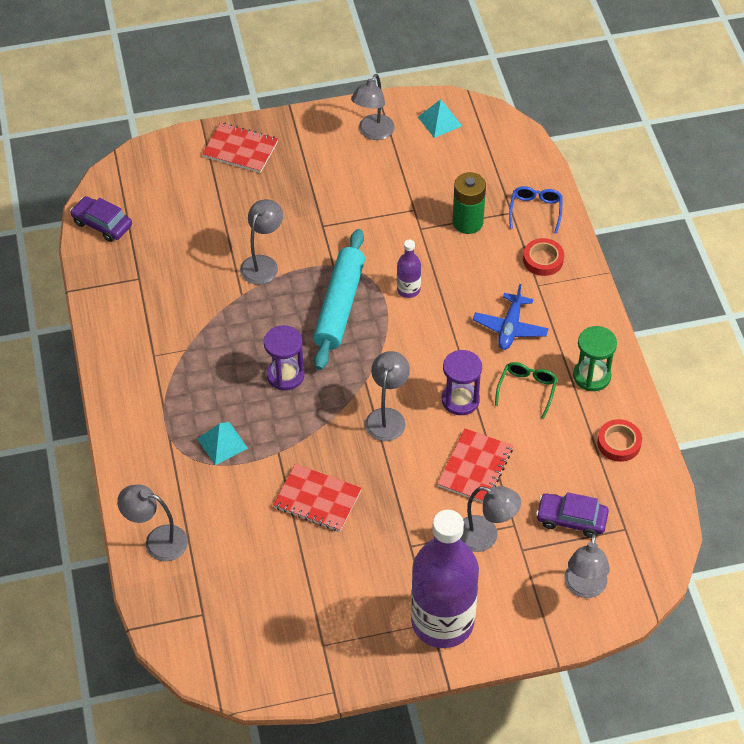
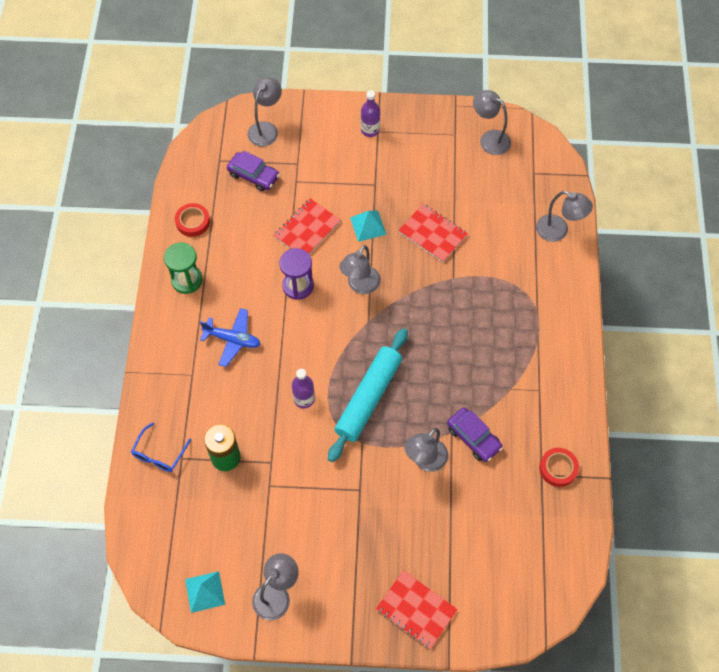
camera: 165 degrees left, 10 degrees up
(102, 224) = (569, 548): purple car -> purple car (473, 437)
(222, 443) = (496, 296): turquoise pyramid -> turquoise pyramid (368, 226)
(285, 375) = (432, 343): purple hourglass -> none
(442, 622) = (370, 130): purple bottle -> purple bottle, size x0.42
(485, 537) = (319, 178): grey lamp -> grey lamp (489, 139)
(510, 327) = (232, 339): blue plane -> blue plane turned 75 degrees clockwise
(527, 390) = (242, 281): green glasses -> none
(543, 260) = (176, 399): red tape -> red tape (558, 468)

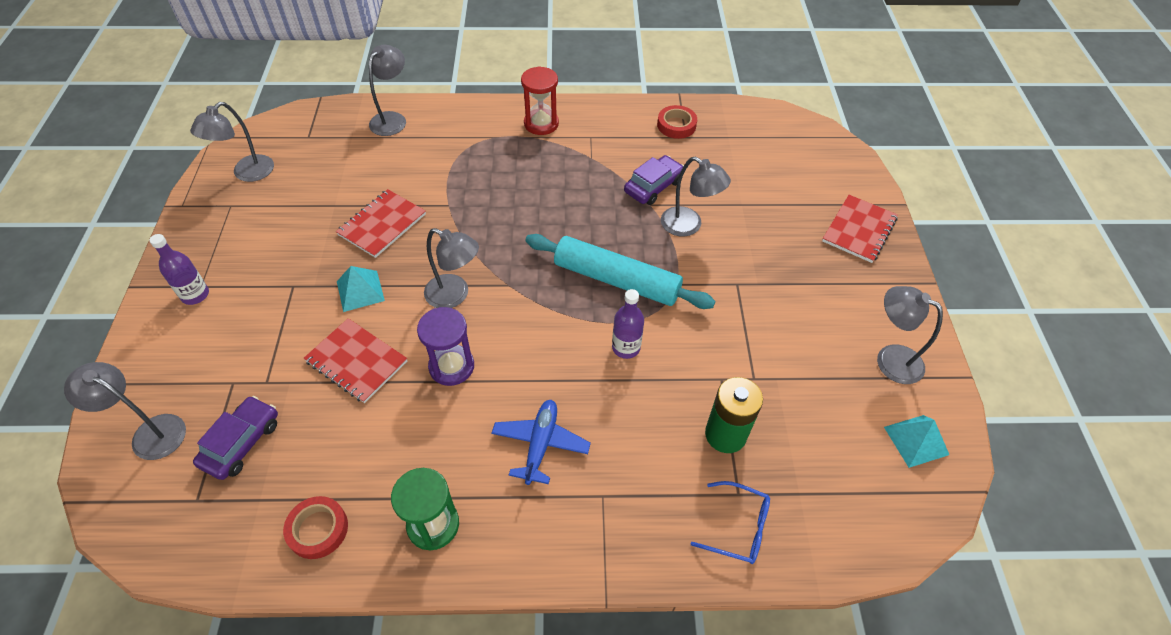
camera: 95 degrees left, 10 degrees down
(556, 349) = (541, 124): none -> red hourglass

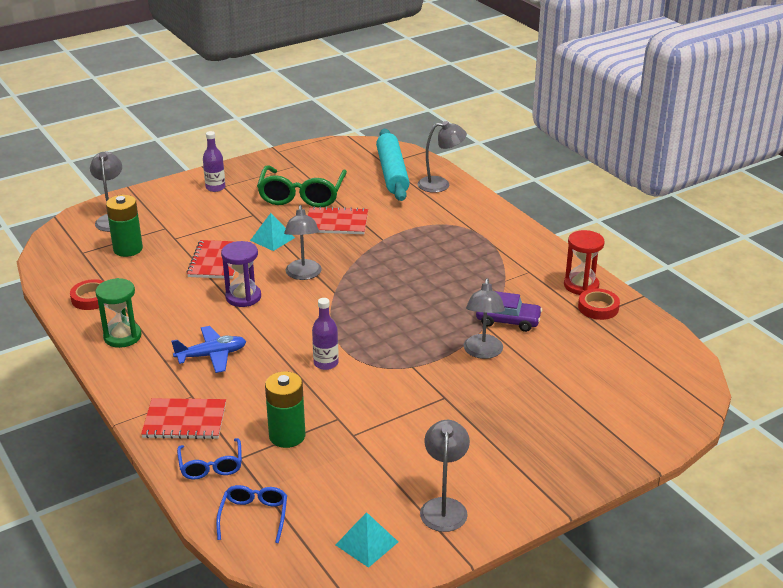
camera: 60 degrees right, 20 degrees down
(241, 442) = (128, 249): purple car -> green battery
(247, 173) = (327, 158): grey lamp -> none
(298, 227) = (301, 195): none -> green glasses
(541, 124) = (515, 244): red hourglass -> red hourglass (581, 285)
(616, 280) = (387, 337): turquoise rolling pin -> turquoise rolling pin (392, 173)
(839, 520) = (254, 516): none -> blue glasses
(859, 230) = (586, 449): red notebook -> red notebook (184, 421)

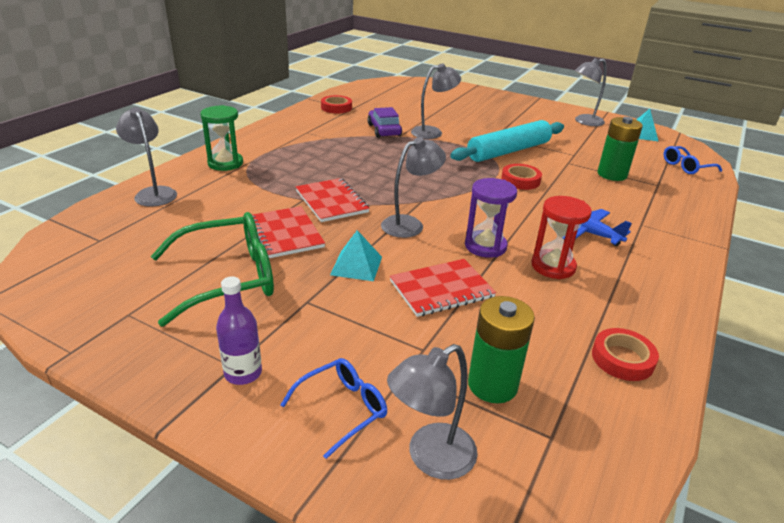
camera: 120 degrees left, 0 degrees up
(122, 336) = (640, 297): green hourglass -> green hourglass (225, 163)
(184, 421) = (668, 217): red notebook -> red notebook (331, 201)
(211, 466) = (682, 192): blue glasses -> blue glasses (342, 409)
(326, 363) = (520, 180): purple bottle -> red tape
(392, 173) = (129, 228): turquoise rolling pin -> turquoise rolling pin (508, 151)
(581, 285) = (311, 114): red hourglass -> red hourglass (553, 266)

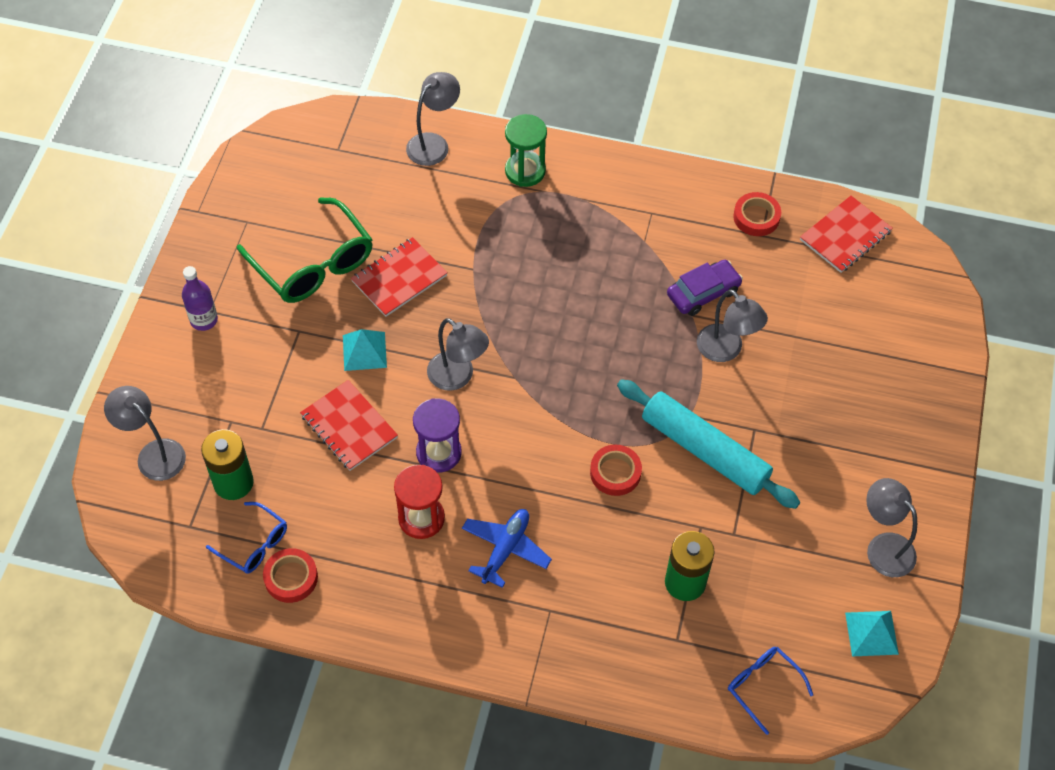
camera: 75 degrees right, 25 degrees up
(331, 201) = (478, 295): red notebook -> red notebook (845, 236)
(342, 409) = (185, 391): blue glasses -> blue glasses (254, 544)

